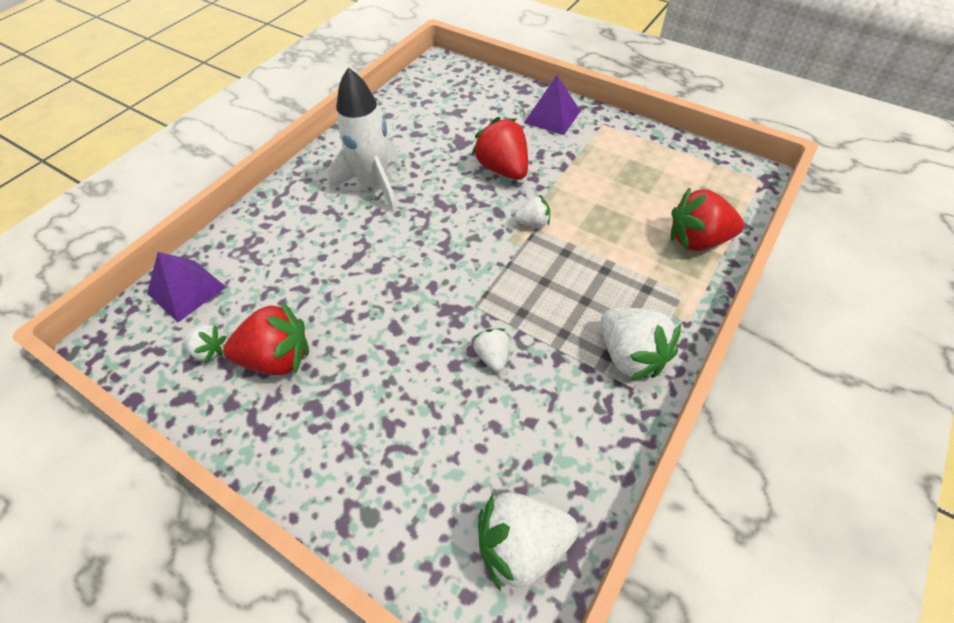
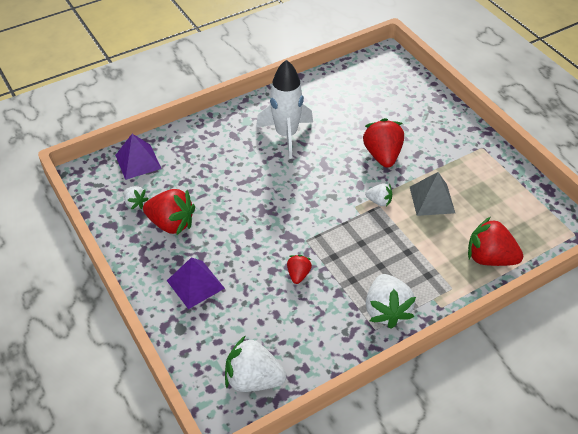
camera: 25 degrees right, 5 degrees down
(492, 356) = (298, 274): white strawberry -> red strawberry
(552, 116) = (446, 128): purple pyramid -> purple pyramid (195, 284)
(590, 198) = (432, 199): none -> grey pyramid

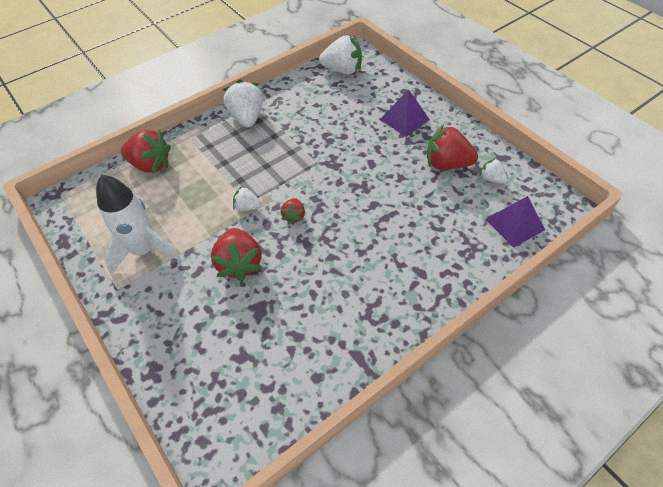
camera: 175 degrees right, 5 degrees up
(286, 135) = (356, 280): white rocket -> white rocket (144, 250)
(298, 274) = (320, 135): red strawberry -> red strawberry (294, 216)
(432, 199) = (192, 215): grey pyramid -> none

